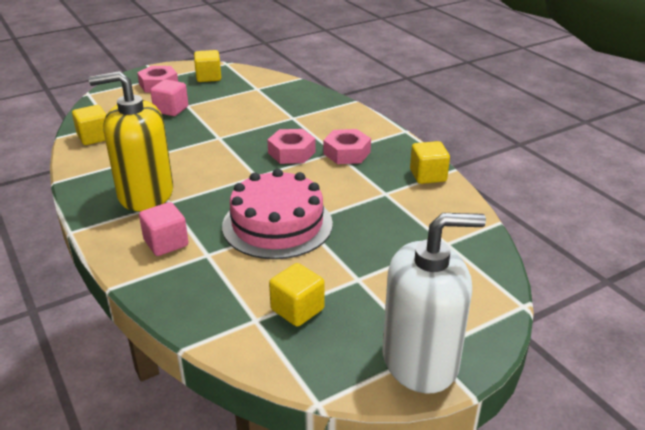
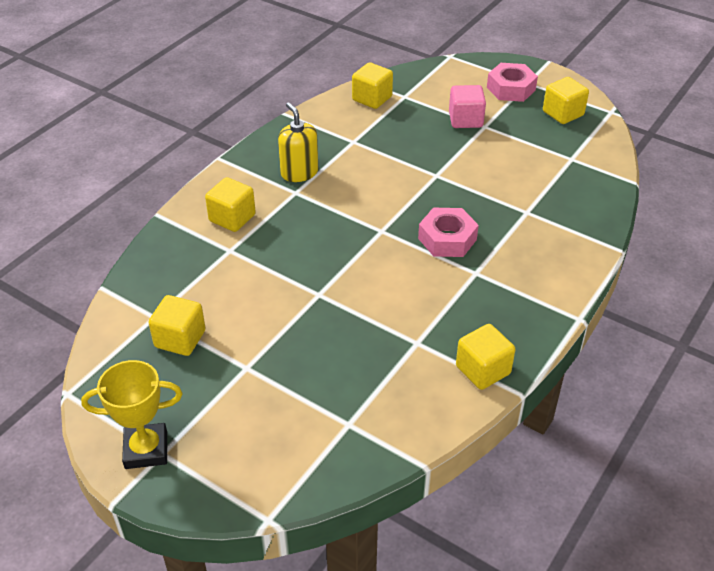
camera: 65 degrees right, 10 degrees up
(145, 194) = (299, 172): yellow soap dispenser -> yellow soap dispenser, size x0.55
(166, 243) = (232, 218): pink cube -> yellow cube
(277, 224) = (303, 278): pink cake -> none
(347, 153) = (481, 283): pink nut -> none
(420, 360) = (146, 450): white soap dispenser -> yellow trophy

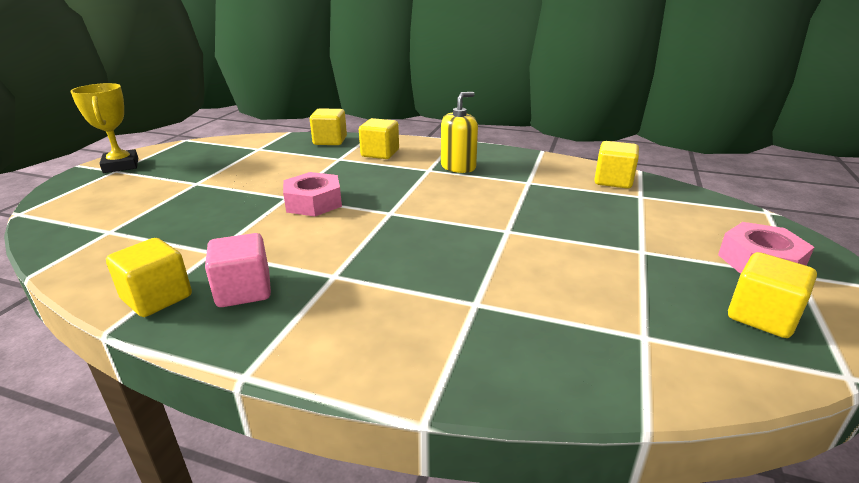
camera: 75 degrees right, 15 degrees down
(180, 339) = (233, 158): yellow cube -> yellow cube (330, 141)
(447, 239) = (390, 250): pink nut -> pink nut (313, 202)
(465, 120) = (639, 236): pink cube -> pink cube (244, 291)

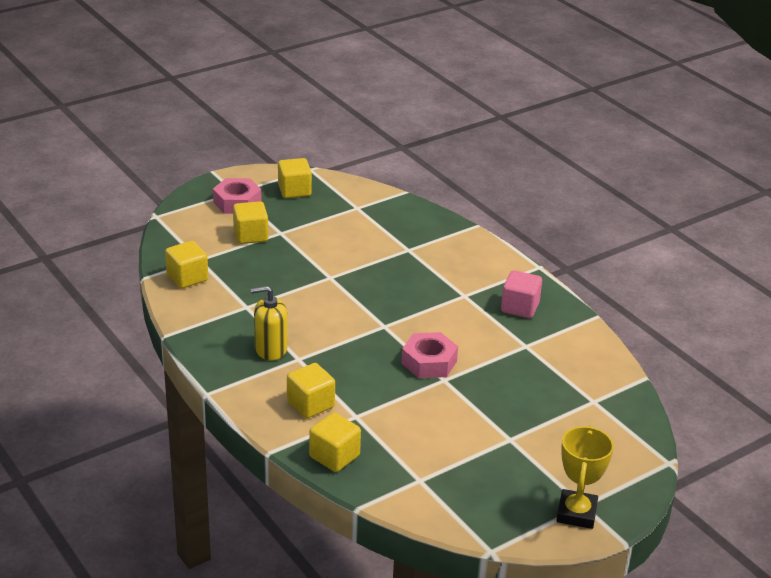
camera: 145 degrees left, 5 degrees up
(157, 298) = (569, 324): yellow cube -> yellow cube (251, 235)

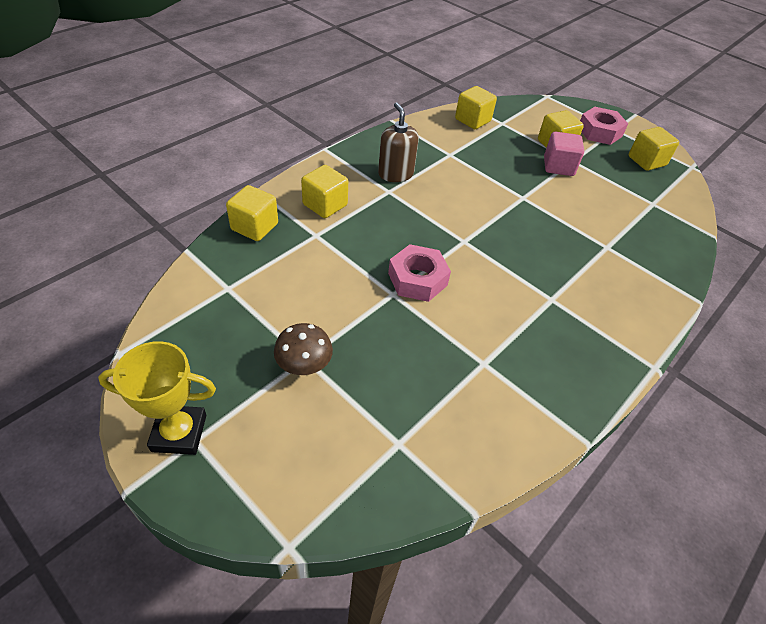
camera: 75 degrees right, 15 degrees up
(270, 349) = (395, 174): yellow soap dispenser -> brown soap dispenser
(518, 440) = (304, 366): none -> brown mushroom
(520, 307) = (556, 352): pink cube -> pink cube (558, 166)

